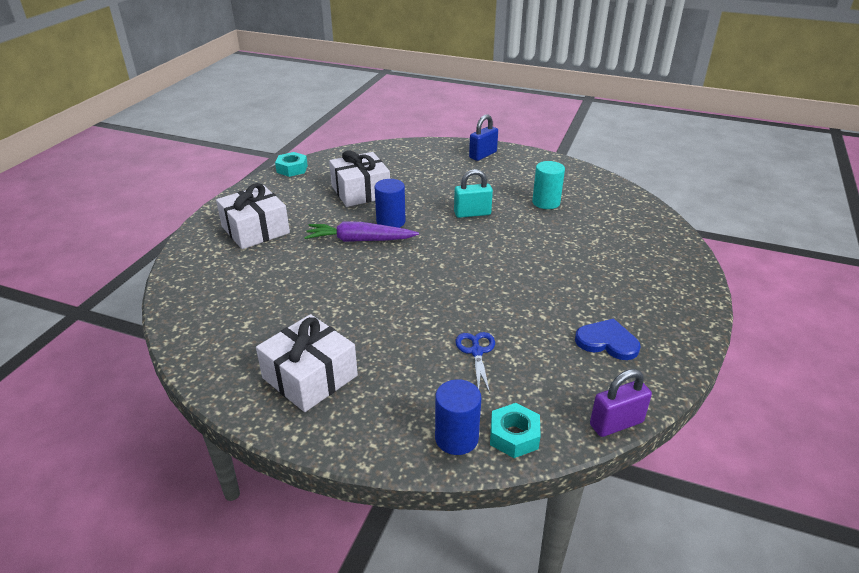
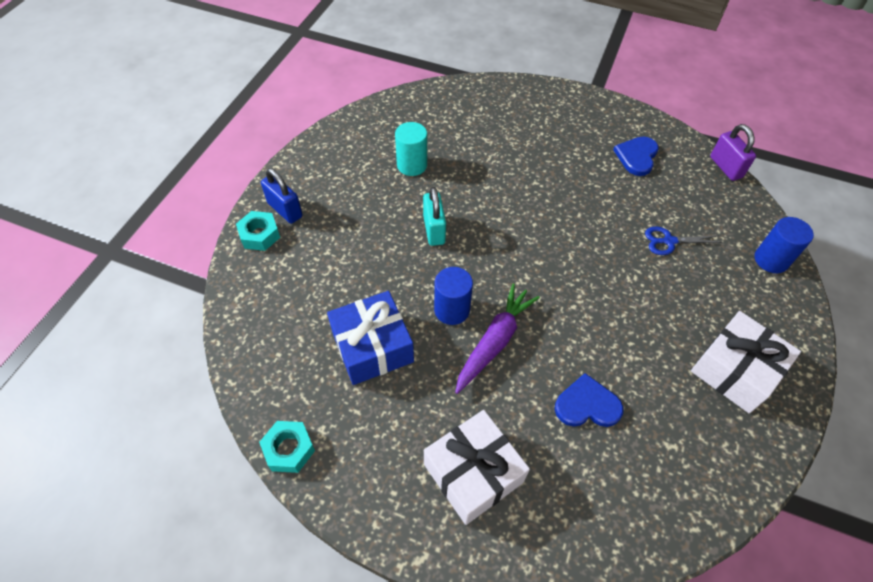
camera: 90 degrees left, 20 degrees up
(294, 282) = (587, 405): none -> blue heart
(359, 240) = (494, 341): purple carrot -> purple carrot turned 150 degrees counterclockwise
(360, 191) = (372, 347): white gift -> blue gift
(514, 436) = (757, 225): turquoise nut -> turquoise nut (260, 235)

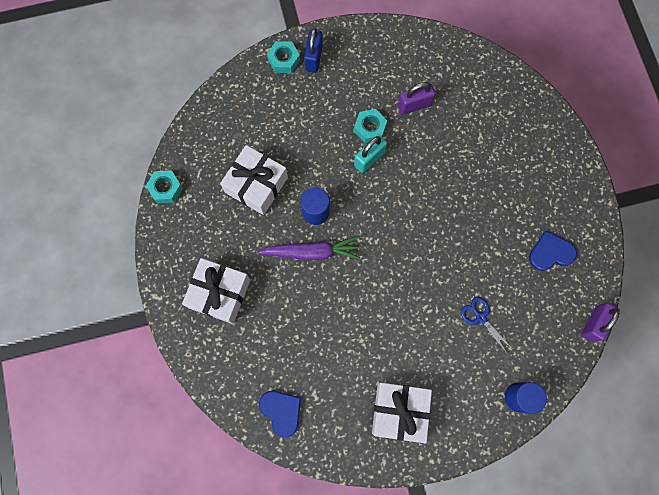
camera: 55 degrees right, 20 degrees up
(372, 347) = (256, 185): blue gift -> white gift
(402, 210) = (369, 128): none -> turquoise nut
(412, 165) = (414, 105): turquoise cylinder -> purple padlock
(587, 405) = (307, 332): blue heart -> blue heart (281, 411)

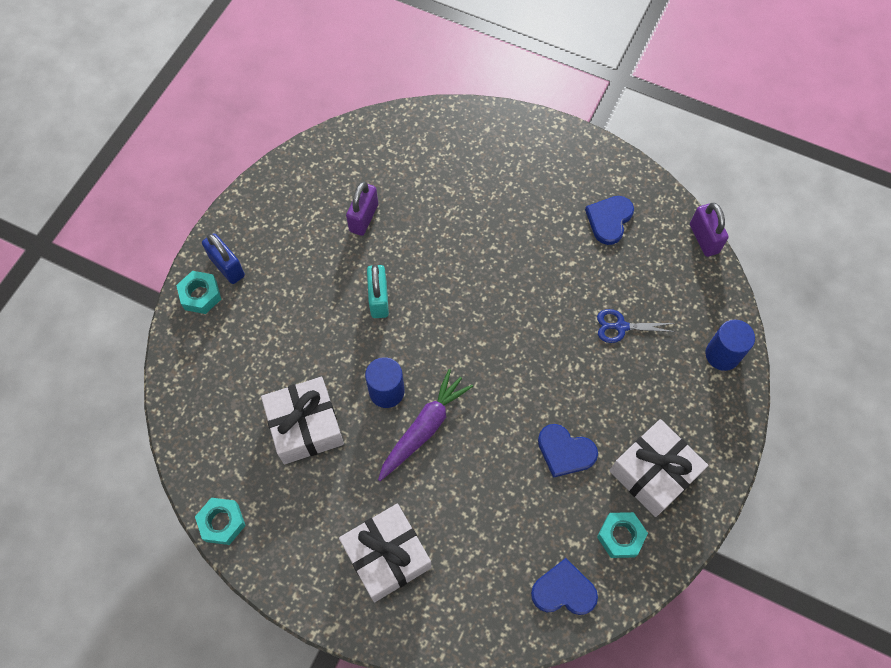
camera: 50 degrees left, 10 degrees down
(367, 346) = (565, 451): none -> blue heart
(369, 128) = (348, 274): turquoise nut -> turquoise nut (620, 536)

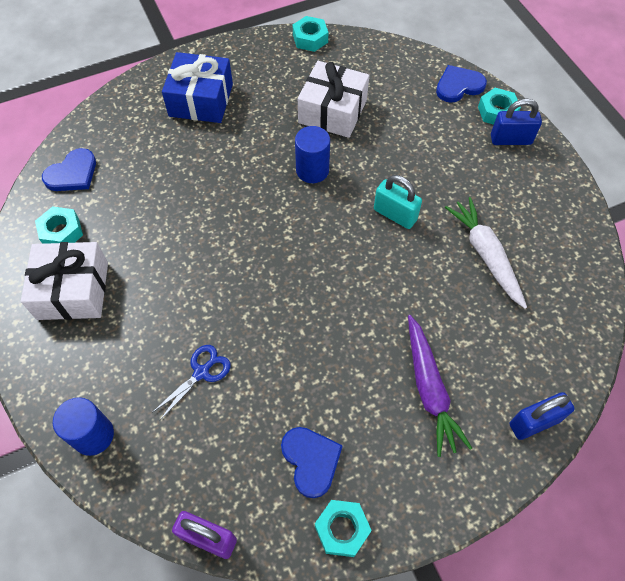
camera: 130 degrees right, 5 degrees down
(364, 218) = (485, 255): purple padlock -> white carrot
(387, 556) = (201, 100): white gift -> blue gift
(424, 428) = (262, 174): purple carrot -> purple carrot (429, 389)
(470, 122) = (534, 422): none -> blue padlock
(565, 451) = (152, 246): blue heart -> blue heart (458, 86)
(629, 177) = (342, 529): none -> turquoise nut

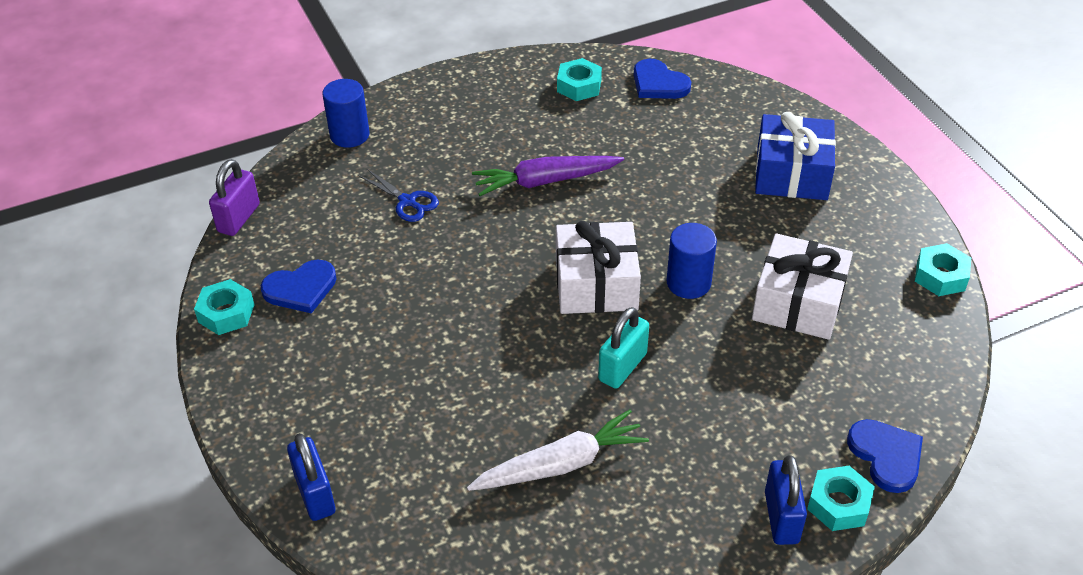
camera: 90 degrees right, 15 degrees down
(73, 290) = (507, 103): white gift -> white gift (596, 284)
(429, 389) = (369, 392): purple carrot -> purple carrot (545, 181)

